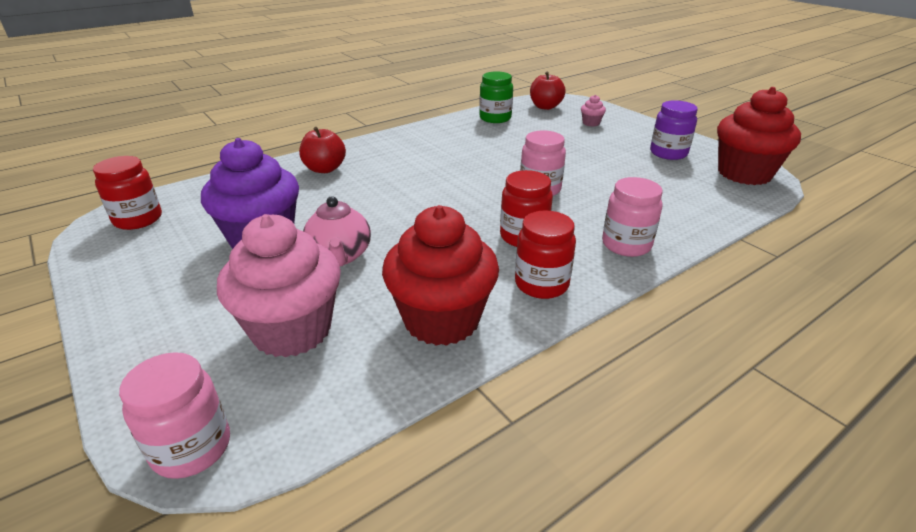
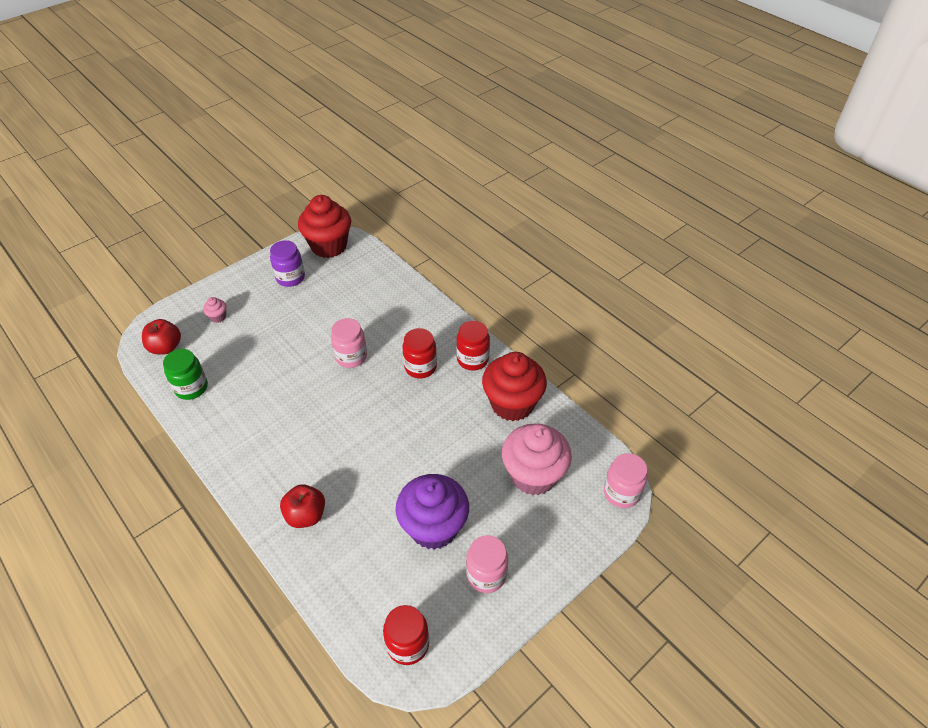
camera: 95 degrees left, 15 degrees up
(340, 256) = (453, 468): pink teapot -> none
(626, 245) = (427, 318): pink jar -> pink jar (486, 575)

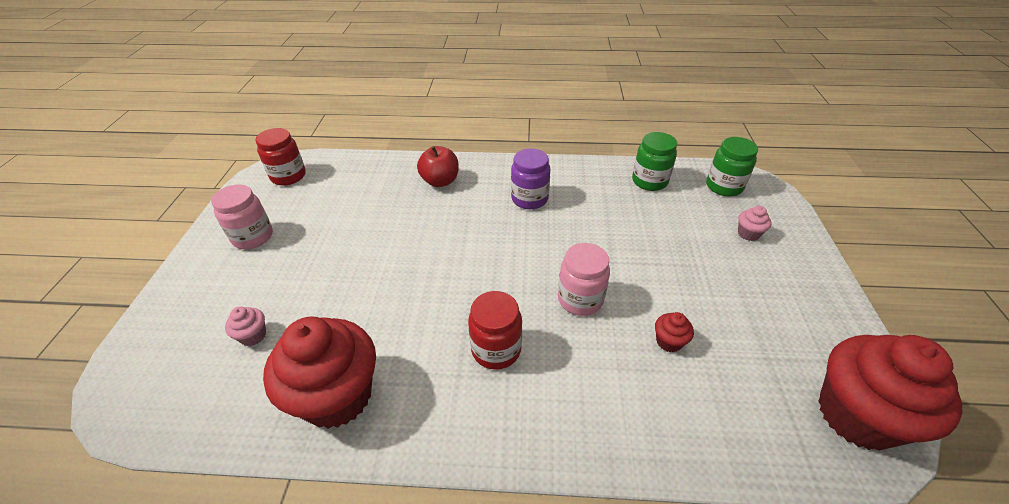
camera: 135 degrees right, 5 degrees down
(166, 347) = (724, 186): red apple -> green jar
(290, 278) = (789, 326): purple jar -> purple jar (529, 199)
(346, 311) = (669, 341): none -> red cupcake
(433, 527) = (328, 235): purple cupcake -> none
(472, 359) = (445, 415): red jar -> none
(533, 475) = (253, 335): pink cupcake -> pink cupcake, size x0.40
(621, 493) = (120, 393): pink jar -> none

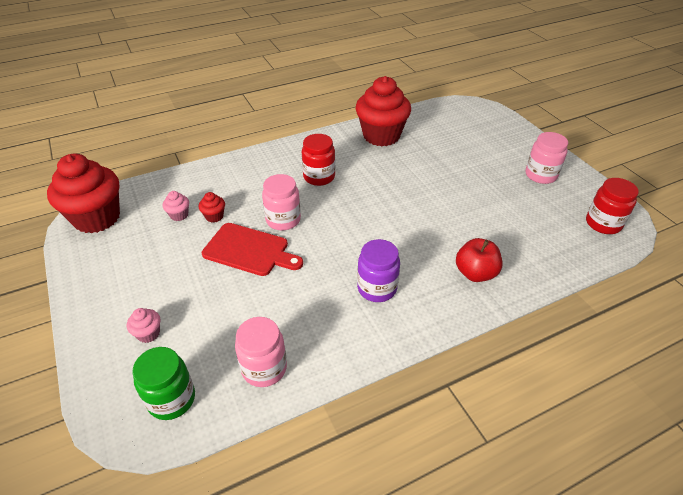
camera: 150 degrees right, 0 degrees up
(253, 335) = (454, 138): pink cupcake -> pink cupcake (179, 215)
(634, 276) = (249, 250): none -> red cutting board
(649, 181) = (264, 368): green jar -> pink jar

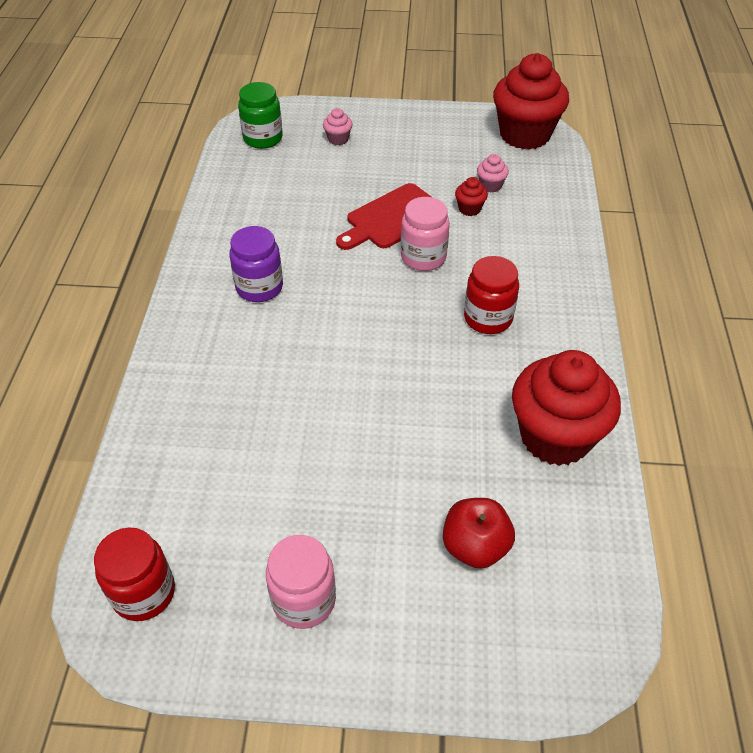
camera: 120 degrees right, 5 degrees up
(264, 368) = (243, 187): pink jar -> none
(475, 273) = (203, 378): red apple -> red apple (475, 546)

